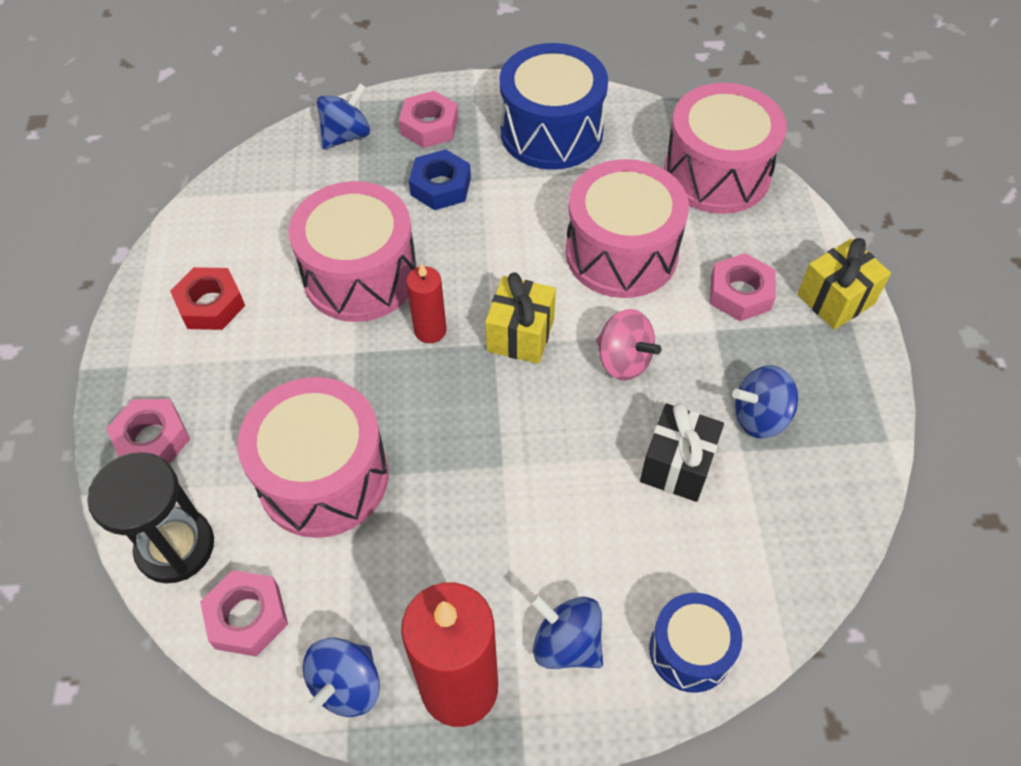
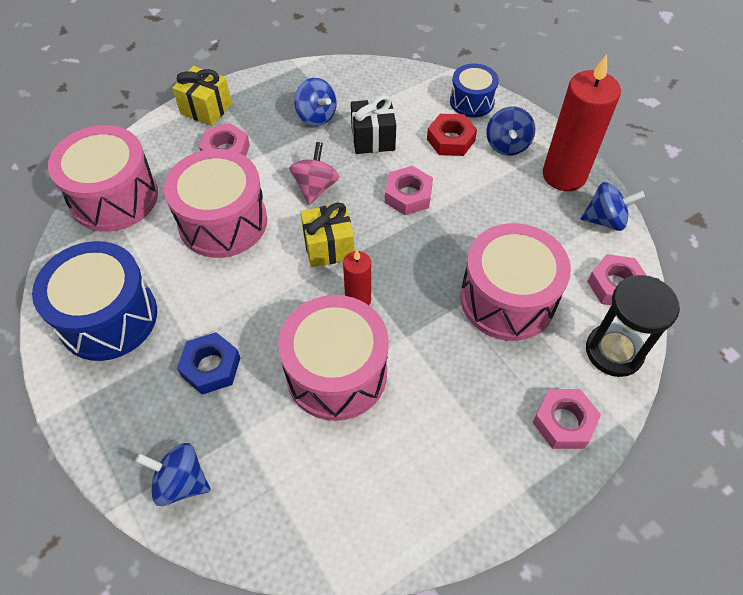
camera: 120 degrees left, 0 degrees up
(210, 304) = (431, 467): red nut -> red nut (450, 140)
(429, 126) = (138, 416): pink nut -> pink nut (408, 195)

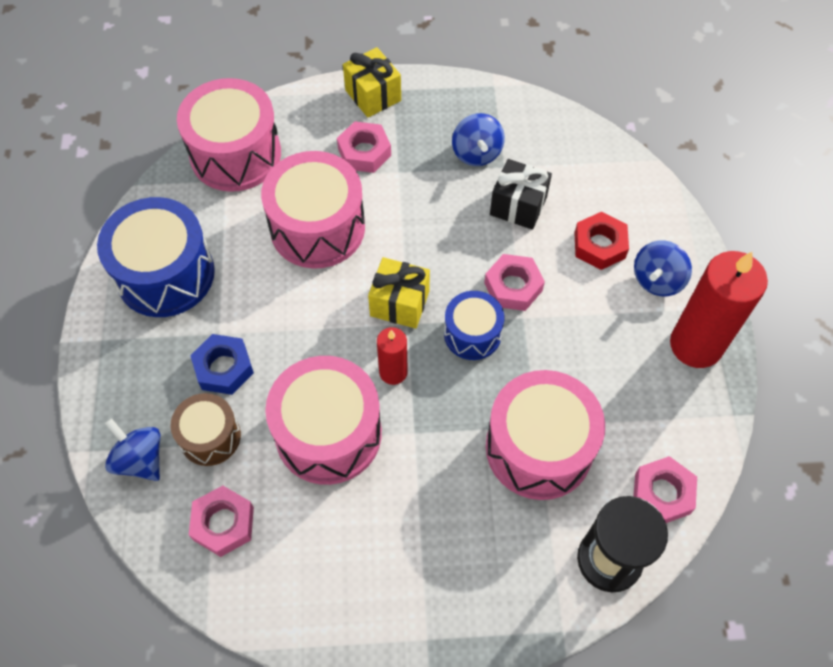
camera: 30 degrees right, 5 degrees up
(234, 429) = (210, 436): none -> brown drum
(315, 187) = (426, 233): pink spinning top -> none
(471, 101) = (653, 210): blue drum -> blue drum (472, 334)
(563, 422) = (507, 599): pink nut -> pink nut (223, 523)
(605, 220) = (704, 417): blue spinning top -> none

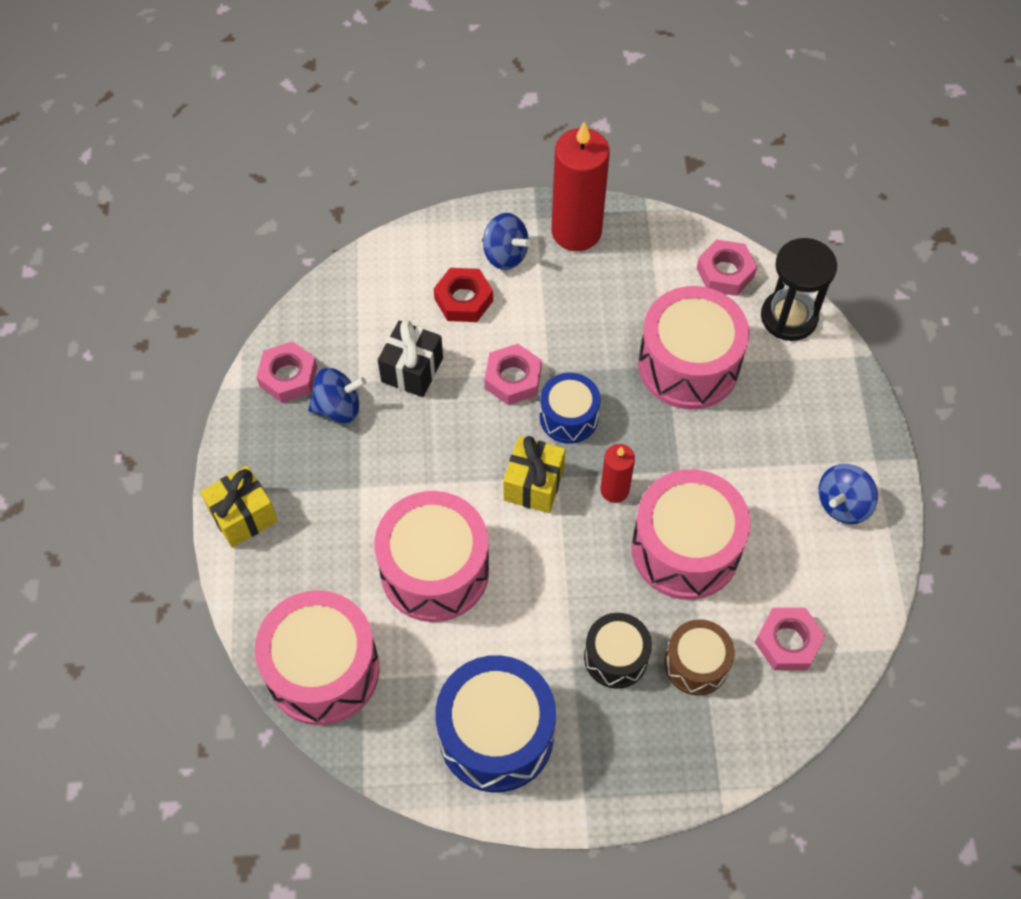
camera: 90 degrees left, 0 degrees up
(140, 459) = (726, 733): blue spinning top -> blue spinning top (842, 504)
(224, 368) = (616, 657): blue nut -> black drum
(364, 152) = (329, 523): pink nut -> pink nut (288, 376)

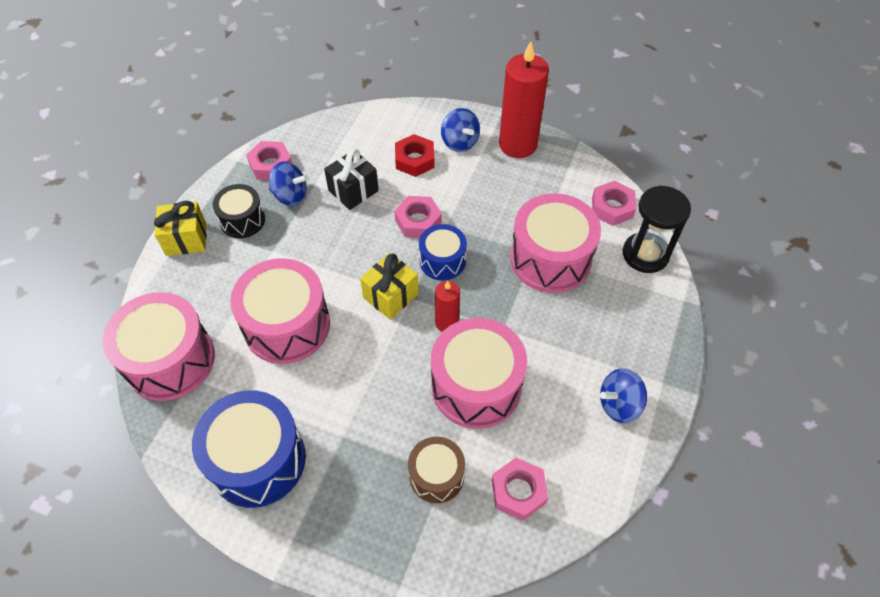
camera: 25 degrees right, 5 degrees down
(616, 657) = (378, 443): black drum -> black drum (242, 220)

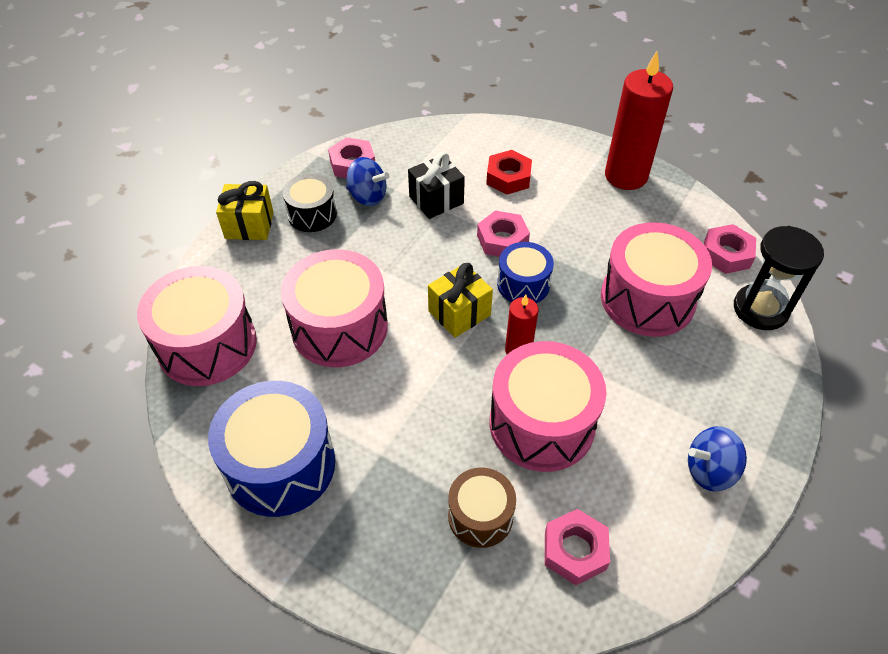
camera: 10 degrees right, 5 degrees down
(459, 142) = (561, 166): blue spinning top -> none

